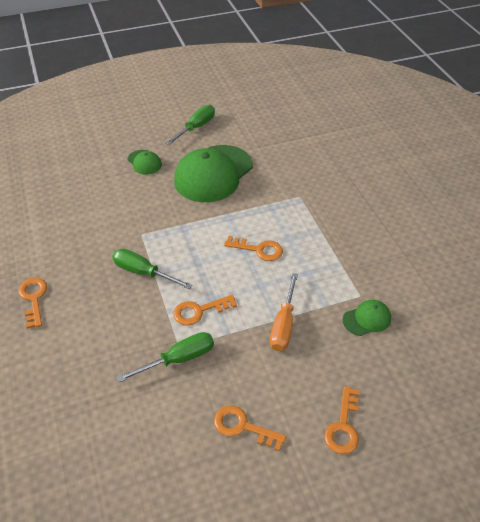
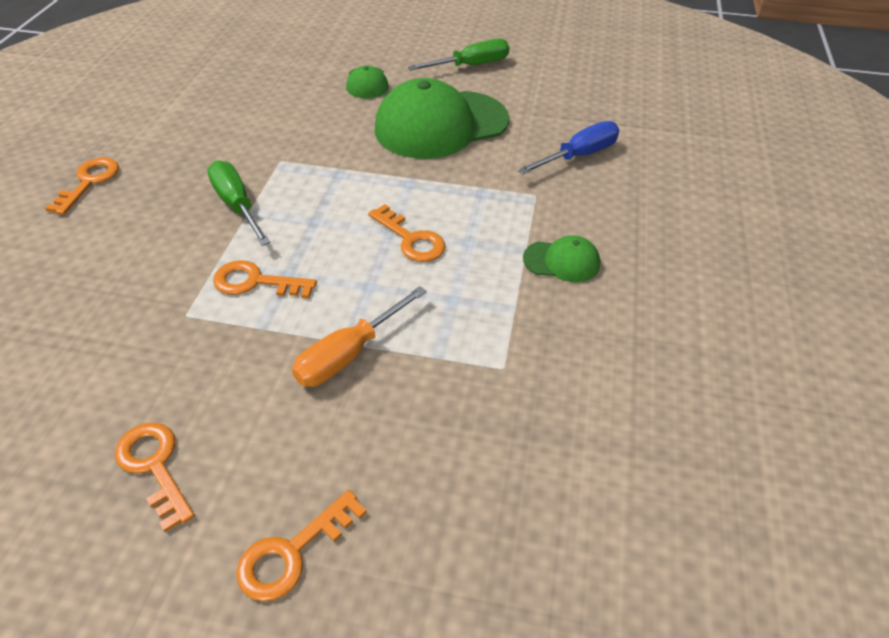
camera: 30 degrees right, 0 degrees up
(179, 359) = (169, 330): green screwdriver -> none
(302, 164) = (579, 156): none -> blue screwdriver
(367, 319) = (482, 408): green cap -> green cap (562, 261)

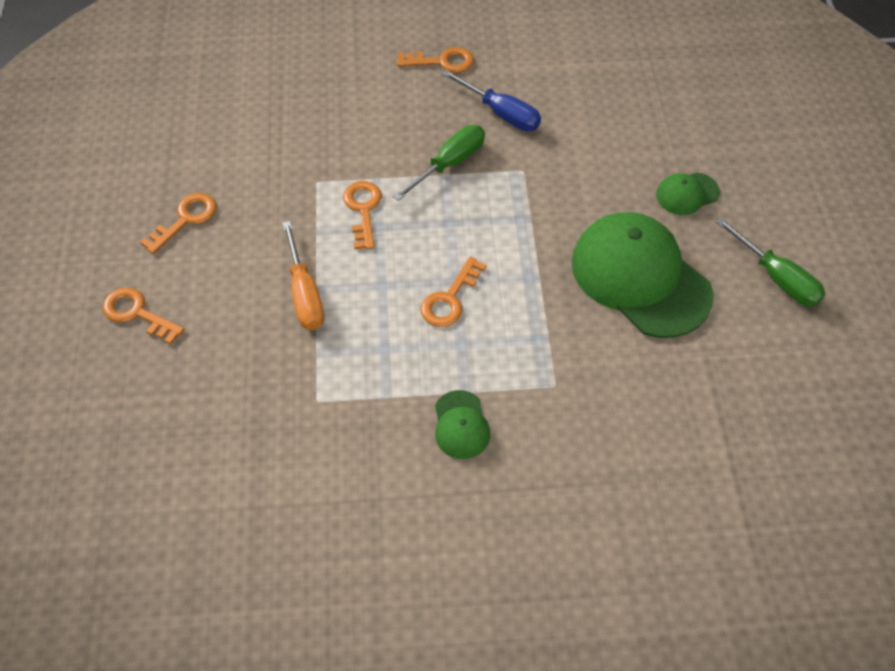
camera: 75 degrees right, 10 degrees up
(349, 354) = (305, 294): orange screwdriver -> orange screwdriver turned 135 degrees counterclockwise
(579, 156) = (642, 416): blue screwdriver -> blue screwdriver (501, 113)

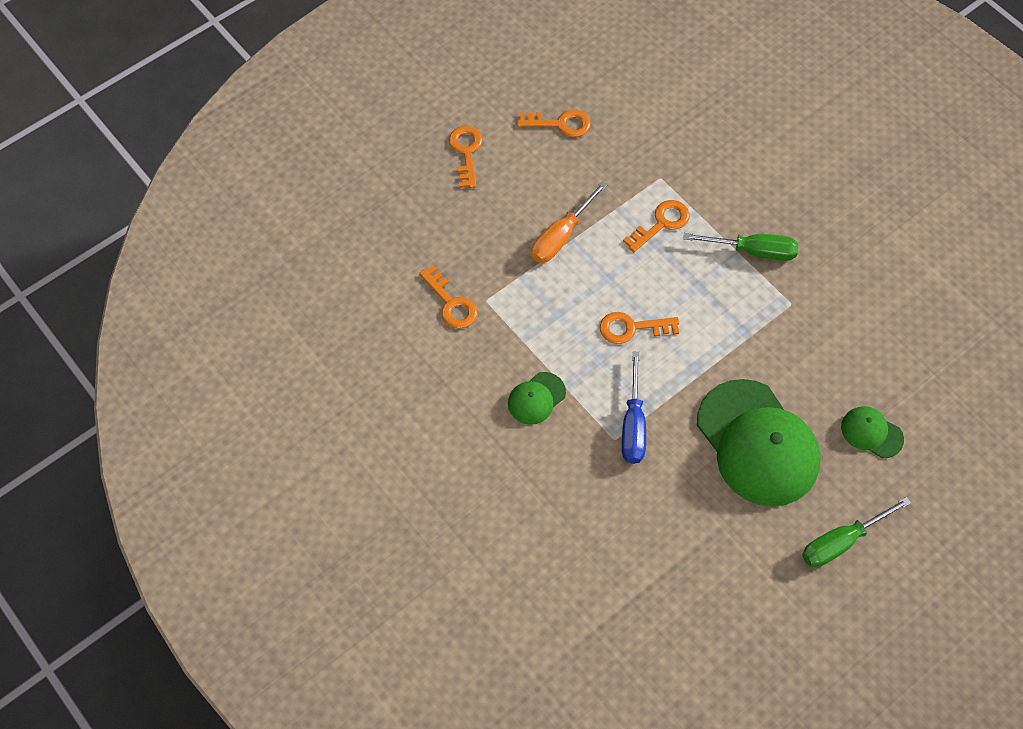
camera: 55 degrees right, 5 degrees up
(442, 62) = (851, 181): orange key -> orange key (451, 303)
(501, 113) = (835, 254): blue screwdriver -> blue screwdriver (633, 425)
(640, 278) = (757, 443): green cap -> green cap turned 135 degrees clockwise
(777, 278) = (841, 542): green screwdriver -> green screwdriver turned 45 degrees clockwise

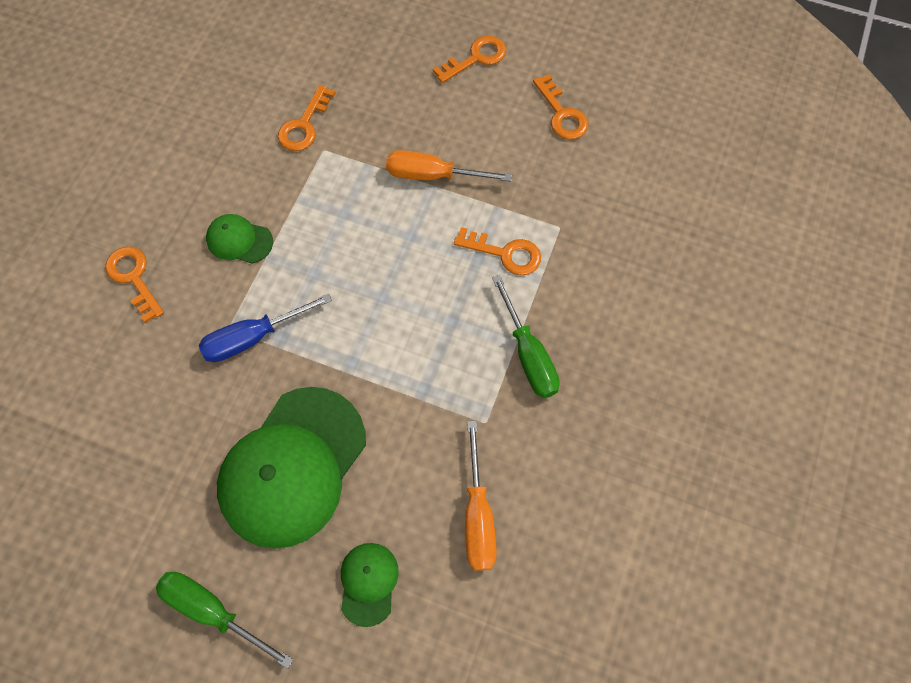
camera: 60 degrees right, 5 degrees up
(632, 328) = (365, 284): orange key -> orange key (134, 278)
(857, 342) = (478, 515): none -> orange screwdriver

